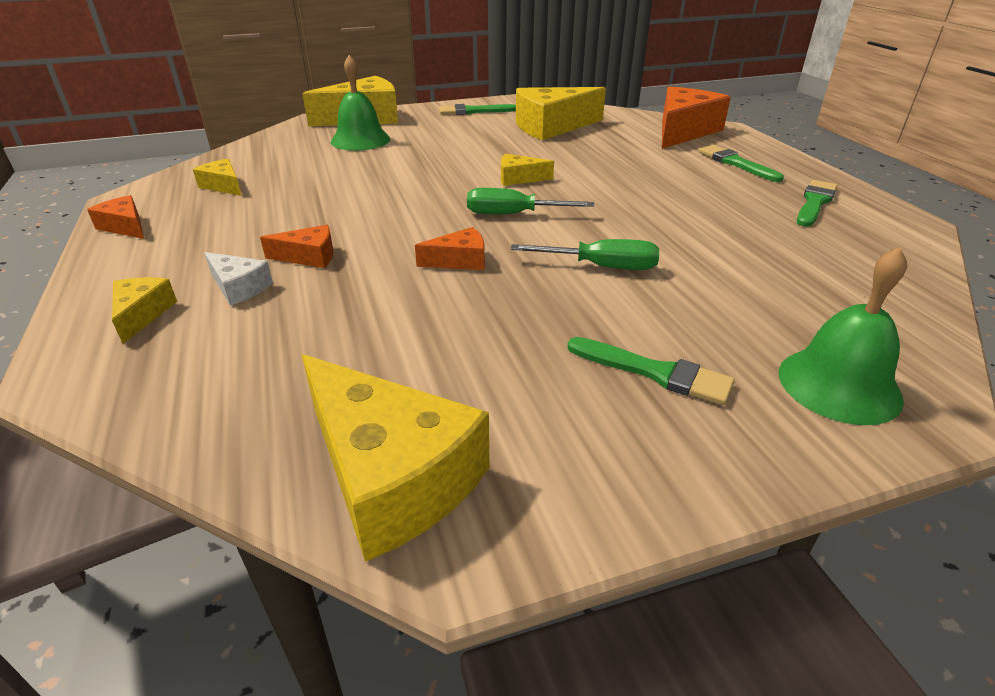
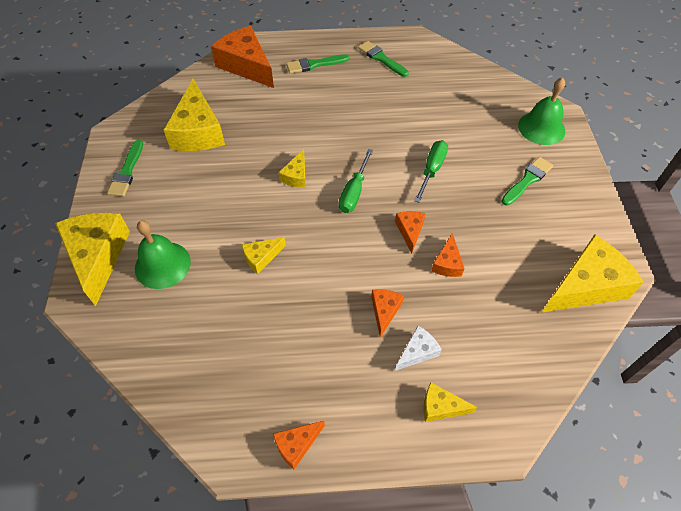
camera: 75 degrees left, 20 degrees up
(223, 186) = (233, 375): yellow cheese -> yellow cheese (261, 257)
(406, 297) = (447, 263): none -> orange cheese

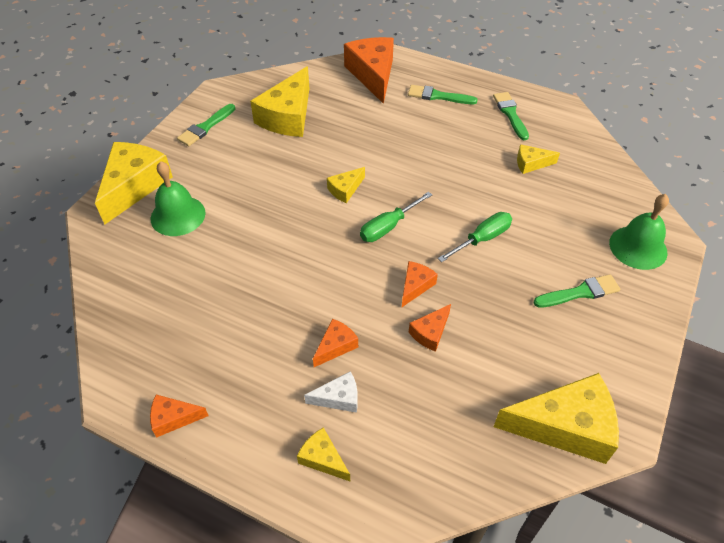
camera: 30 degrees right, 5 degrees down
(261, 257) = (261, 247): yellow cheese -> yellow cheese (531, 164)

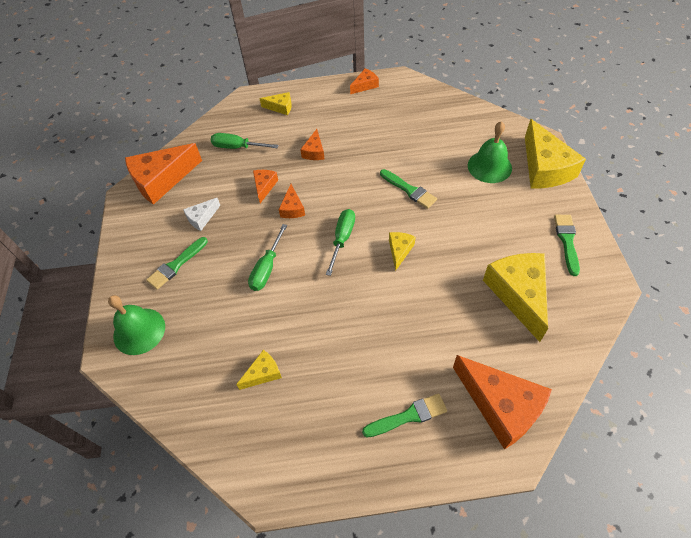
camera: 150 degrees right, 5 degrees up
(339, 398) = (292, 131): white cheese -> white cheese (202, 218)
(431, 419) = (237, 147): none -> green screwdriver
(510, 114) = (317, 437): green brush -> green brush (409, 190)
(565, 426) = (162, 180): yellow cheese -> orange cheese

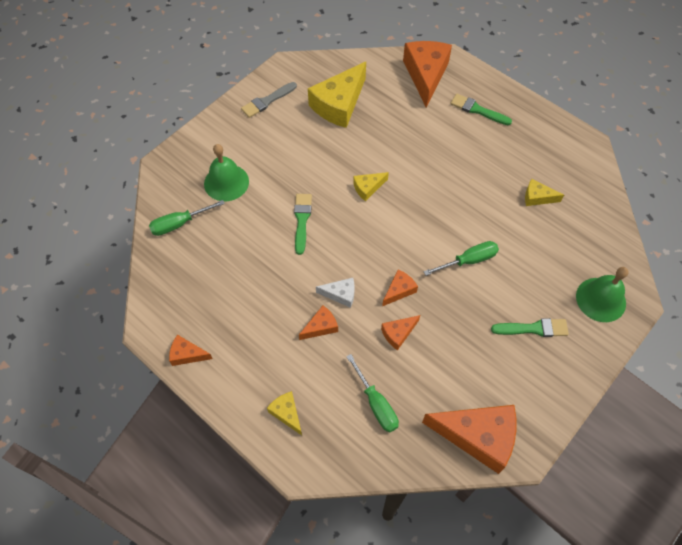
camera: 135 degrees left, 5 degrees up
(202, 218) = (477, 354): white cheese -> white cheese (340, 294)
(342, 238) = (393, 231): green screwdriver -> green screwdriver (179, 224)
(544, 168) = (198, 147): yellow cheese -> none
(567, 241) = (267, 101): green brush -> grey brush

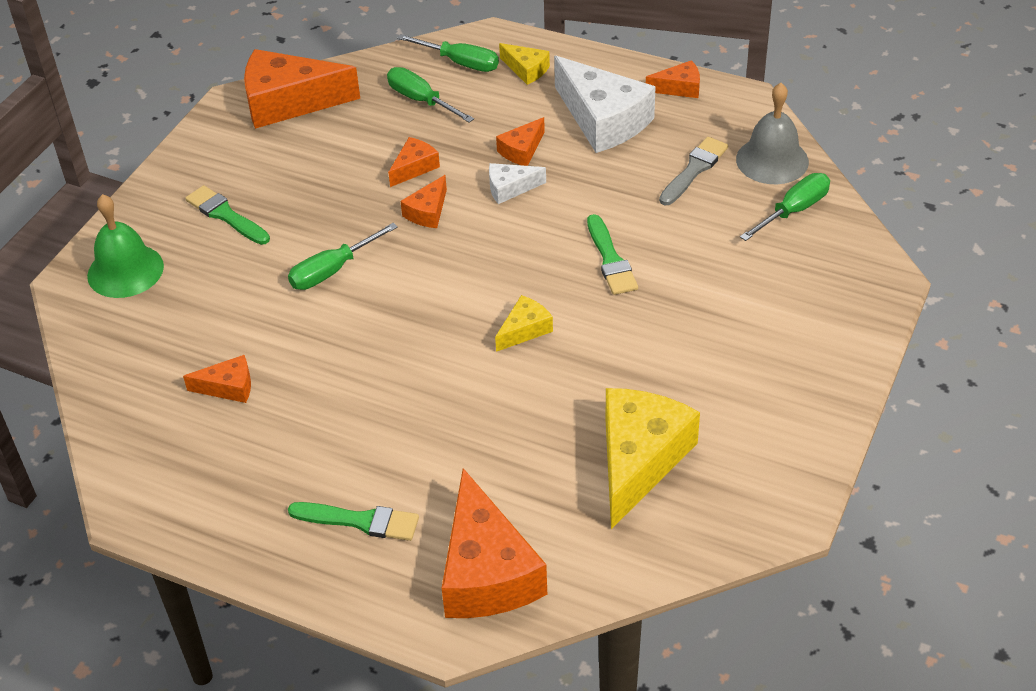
camera: 165 degrees right, 15 degrees down
(167, 267) = (772, 160): none -> grey bell
(226, 182) = (762, 280): green bell -> none
(254, 339) = (603, 120): none -> white cheese
(267, 101) = (779, 430): grey brush -> grey brush (694, 169)
(333, 439) = (461, 63): none -> green screwdriver
(533, 328) = (225, 215): green brush -> green brush turned 60 degrees clockwise
(537, 197) = (228, 387): yellow cheese -> orange cheese

